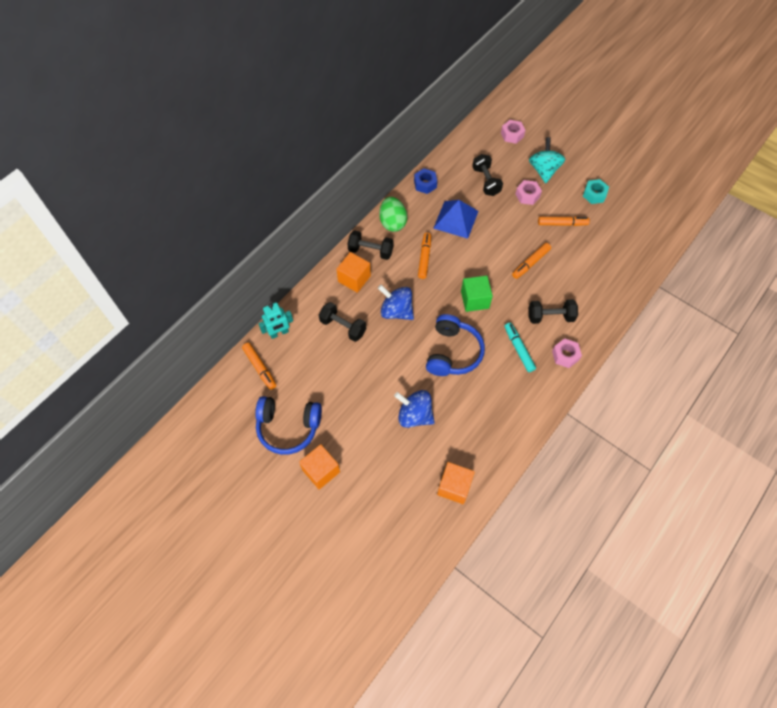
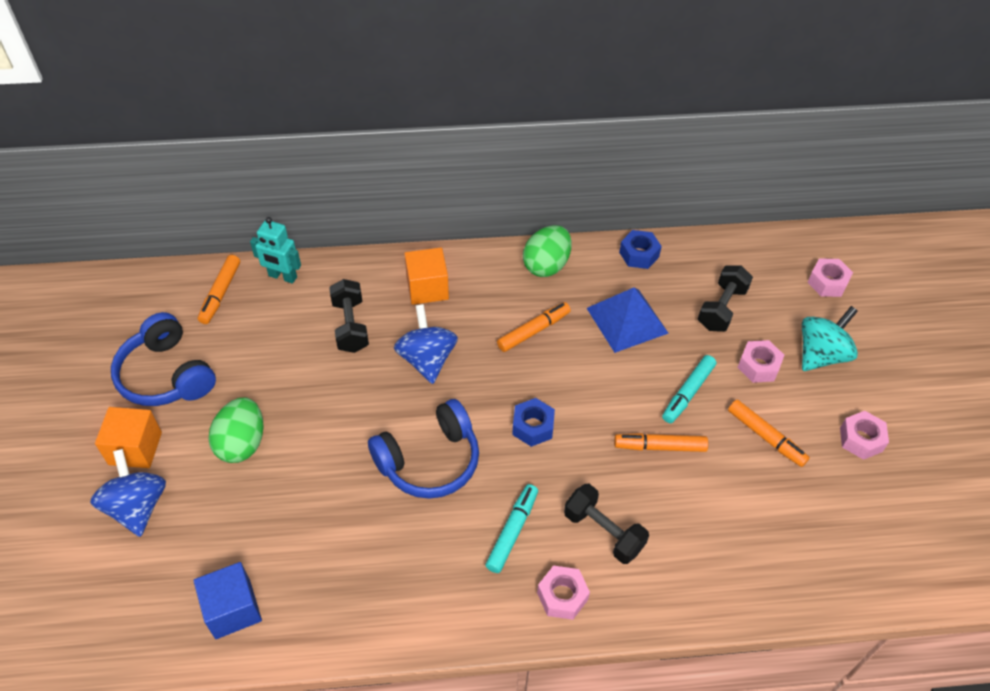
camera: 45 degrees right, 10 degrees down
(366, 422) = (242, 443): none -> green egg
(370, 251) = (482, 274): black dumbbell -> none
(414, 415) = (298, 487): blue spinning top -> blue spinning top (137, 506)
(454, 487) = (233, 609): orange cube -> blue cube
(475, 300) = (533, 427): green cube -> blue nut
(515, 231) = (688, 393): none -> turquoise marker
(594, 194) = (861, 439): turquoise nut -> pink nut

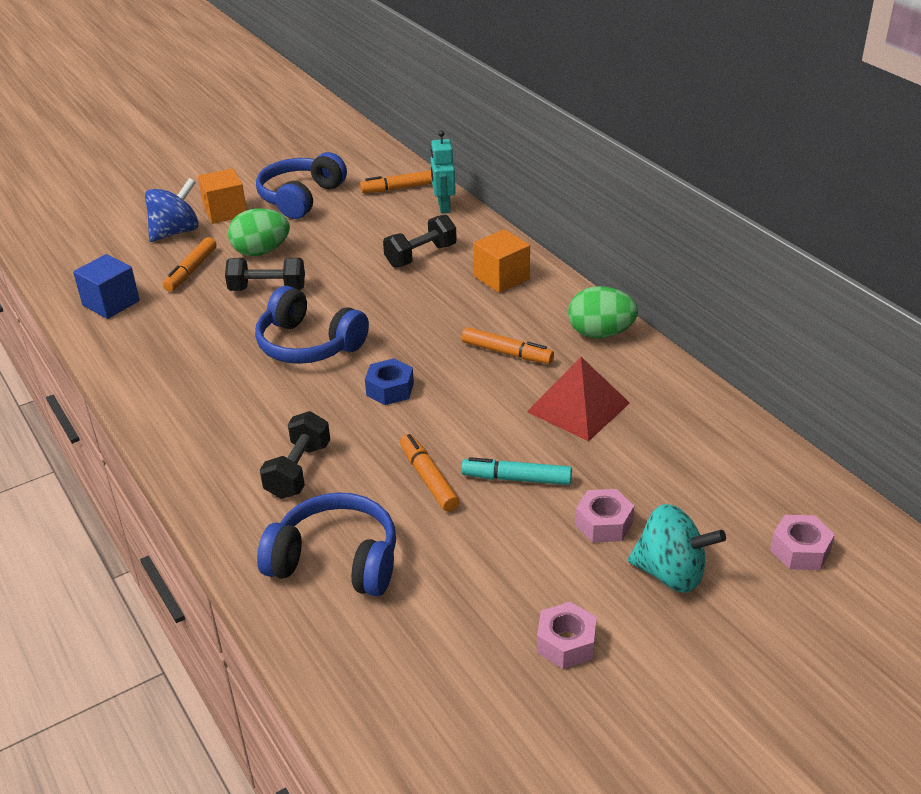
camera: 65 degrees right, 15 degrees down
(427, 359) = (418, 306): blue spinning top -> none
(512, 531) = (264, 415): turquoise marker -> none
(562, 596) = (212, 466): pink nut -> none
(627, 320) = (578, 407): blue pyramid -> red pyramid
(639, 254) = (681, 388): blue nut -> none
(721, 308) = (663, 471): black dumbbell -> black dumbbell (267, 289)
(724, 544) = (336, 561): none -> blue headphones
(766, 437) = (504, 556): orange marker -> orange marker (191, 270)

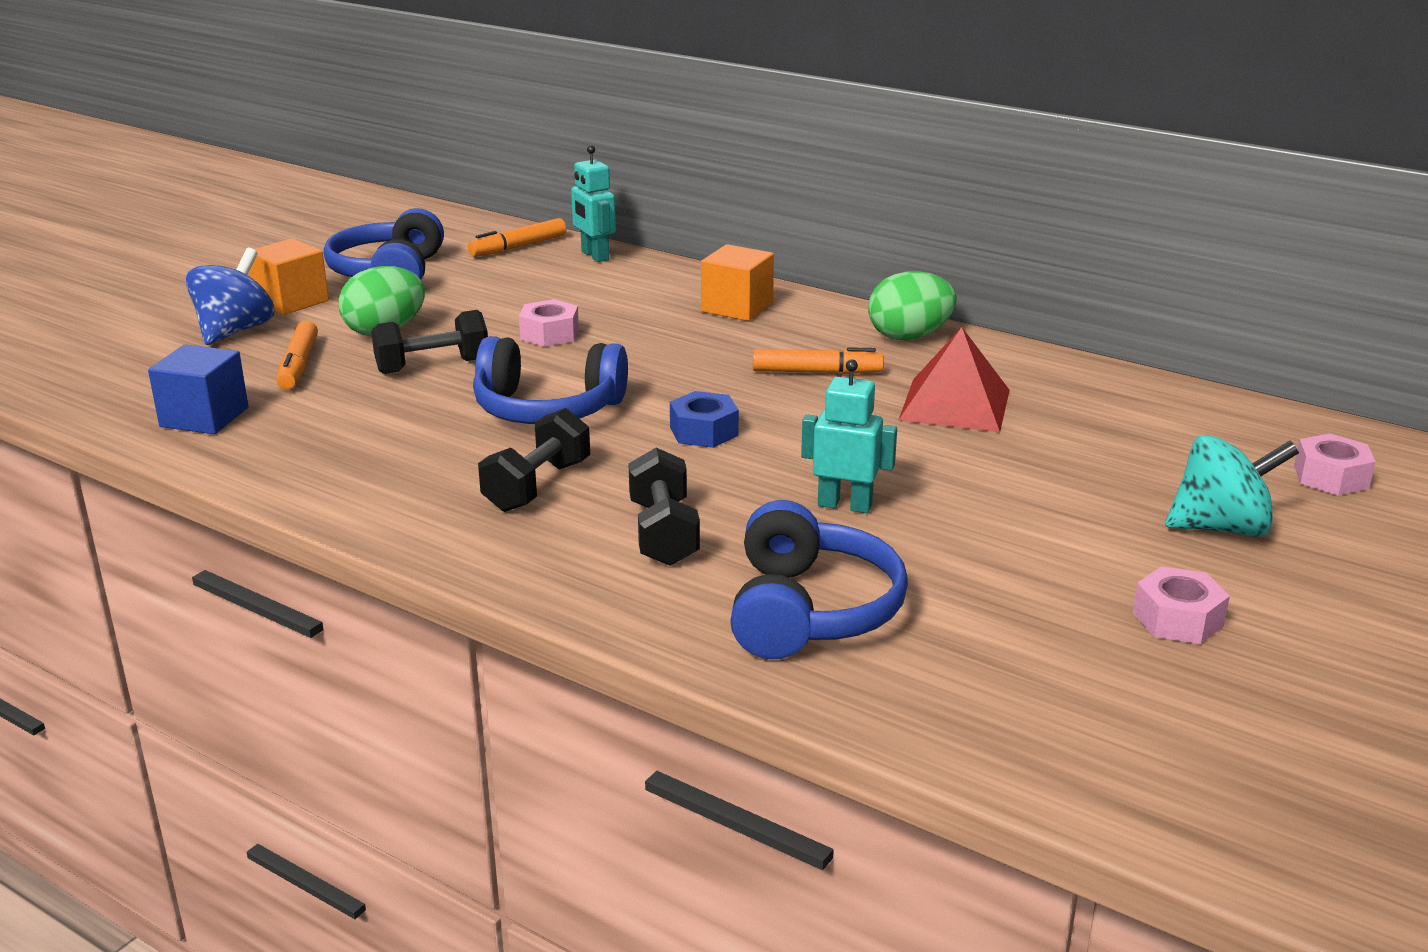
camera: 25 degrees left, 10 degrees down
(336, 561) = (810, 611): blue headphones -> blue headphones turned 105 degrees clockwise
(421, 256) = (612, 303): black dumbbell -> black dumbbell (537, 486)
(428, 478) = (845, 505): orange marker -> turquoise robot
(516, 479) = (953, 482): turquoise marker -> none
(603, 523) = (1098, 501): pink nut -> pink nut (549, 334)

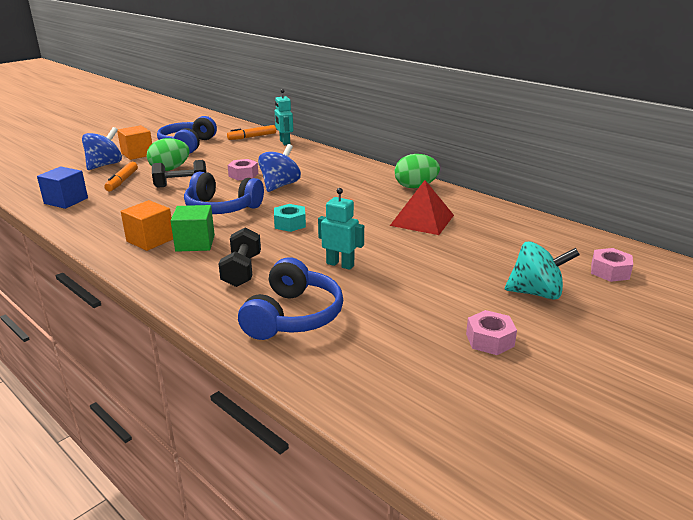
camera: 10 degrees right, 0 degrees up
(537, 486) = (195, 243): black dumbbell -> green cube
(638, 352) = (280, 185): none -> blue spinning top
(704, 431) = (290, 224): blue nut -> turquoise nut
(737, 307) = (338, 168): orange cube -> orange cube (150, 240)
(816, 372) = (360, 200): orange marker -> none

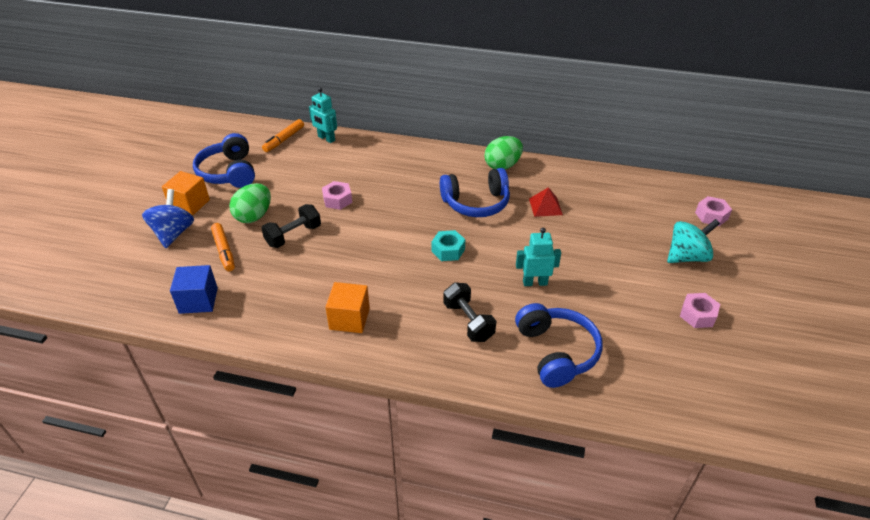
camera: 30 degrees left, 15 degrees up
(195, 243) = (394, 306): green cube -> none
(222, 208) = (367, 253): blue headphones -> blue headphones (476, 203)
(280, 185) = (387, 203): blue spinning top -> none
(422, 220) = (545, 206): red pyramid -> red pyramid, size x0.63

